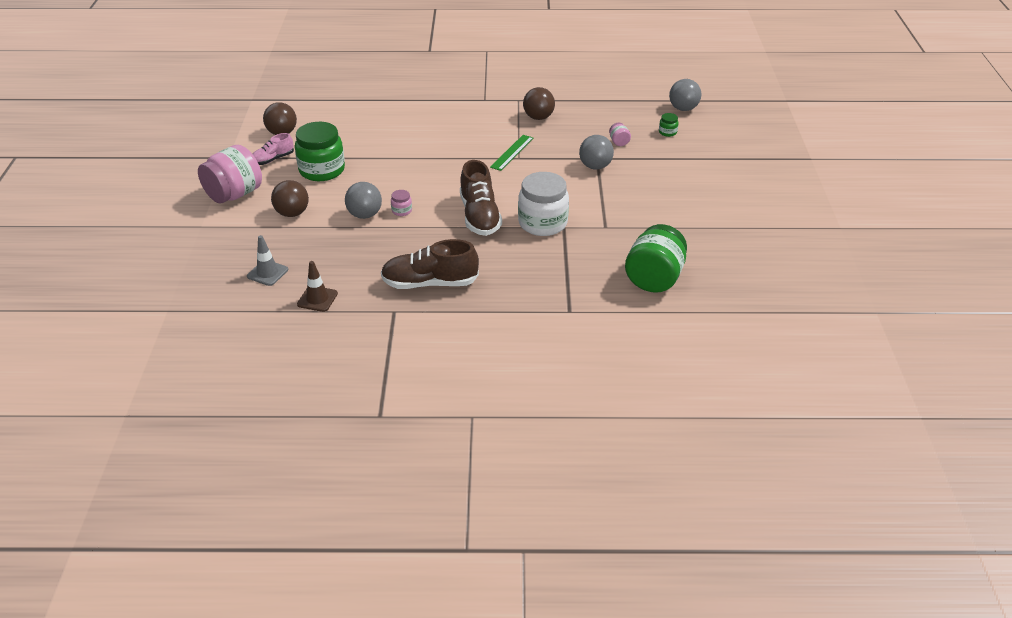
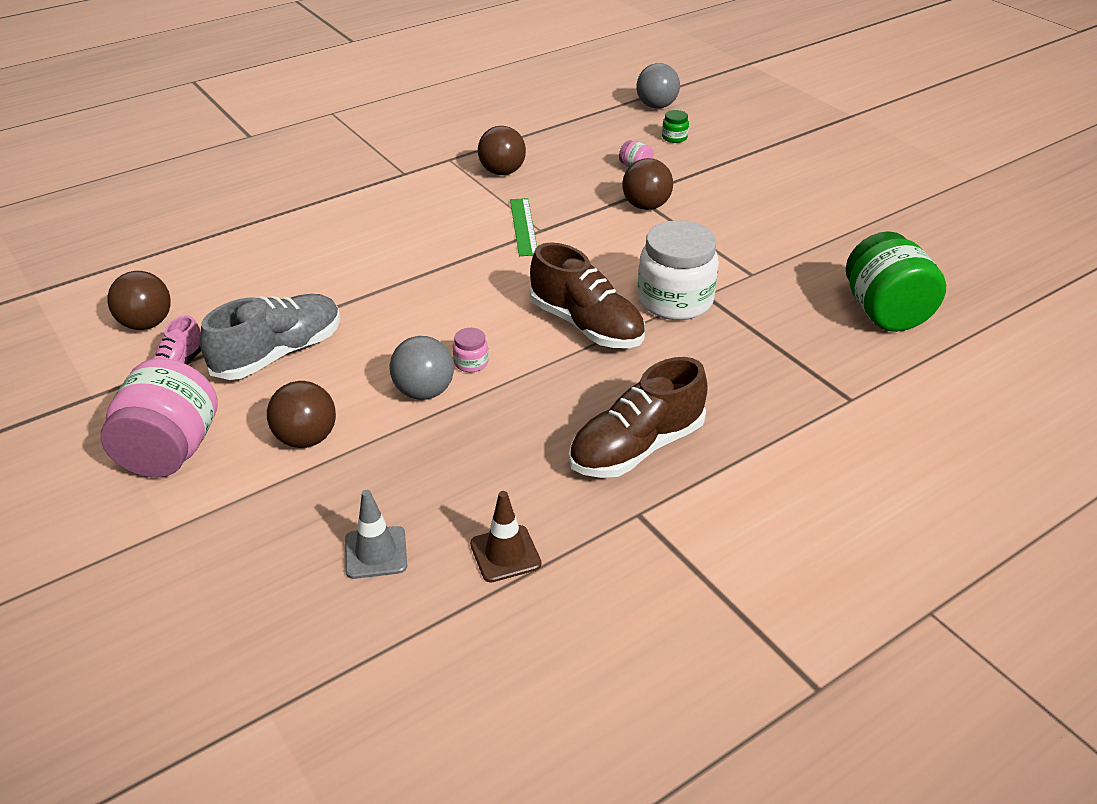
camera: 35 degrees left, 0 degrees up
(322, 170) = (279, 354): green jar -> grey shoe
(595, 166) = (646, 206): grey ball -> brown ball

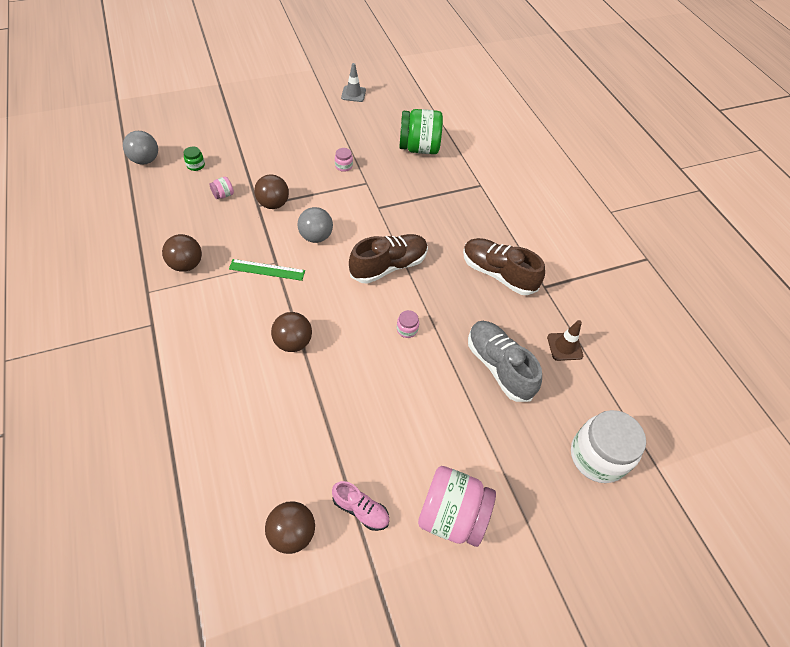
camera: 80 degrees left, 15 degrees up
(279, 354) = (363, 438): grey shoe -> grey shoe (499, 366)
(306, 438) = (457, 429): brown ball -> brown ball (293, 342)
(376, 553) = (557, 405): grey traffic cone -> grey traffic cone (353, 94)
(424, 392) = (428, 359): grey ball -> grey ball (316, 236)
(636, 448) = (498, 274): brown shoe -> brown shoe turned 150 degrees clockwise
(675, 300) = (379, 221): white jar -> white jar (597, 456)
(772, 247) = (343, 166): none -> pink jar

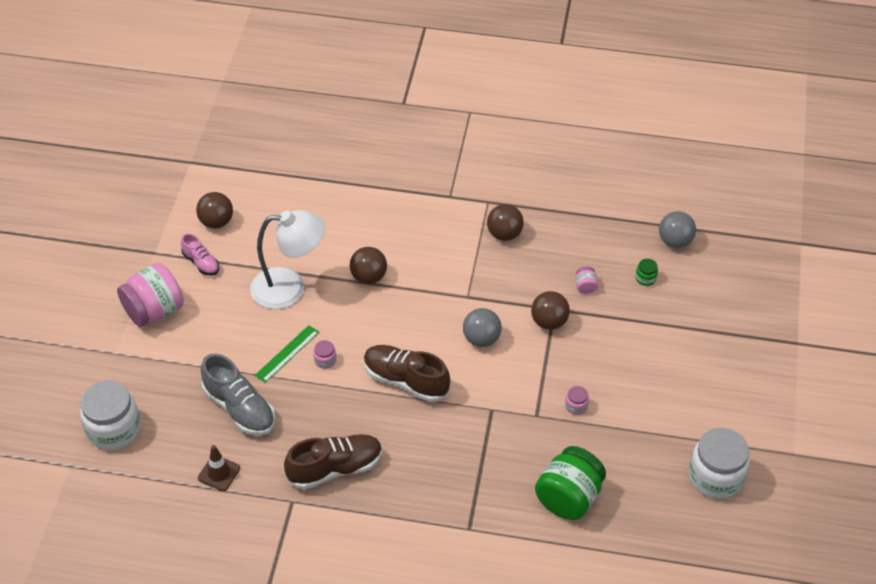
camera: 125 degrees right, 5 degrees down
(267, 270) = (462, 287): green ruler -> green ruler (287, 353)
(344, 401) = (290, 288): none -> white lamp
(353, 94) = (715, 477): grey traffic cone -> white jar
(360, 509) = (201, 263): pink shoe -> pink shoe turned 105 degrees counterclockwise
(388, 266) = (406, 380): brown shoe -> brown shoe turned 120 degrees clockwise
(499, 366) = (239, 408): grey shoe -> grey shoe turned 45 degrees clockwise

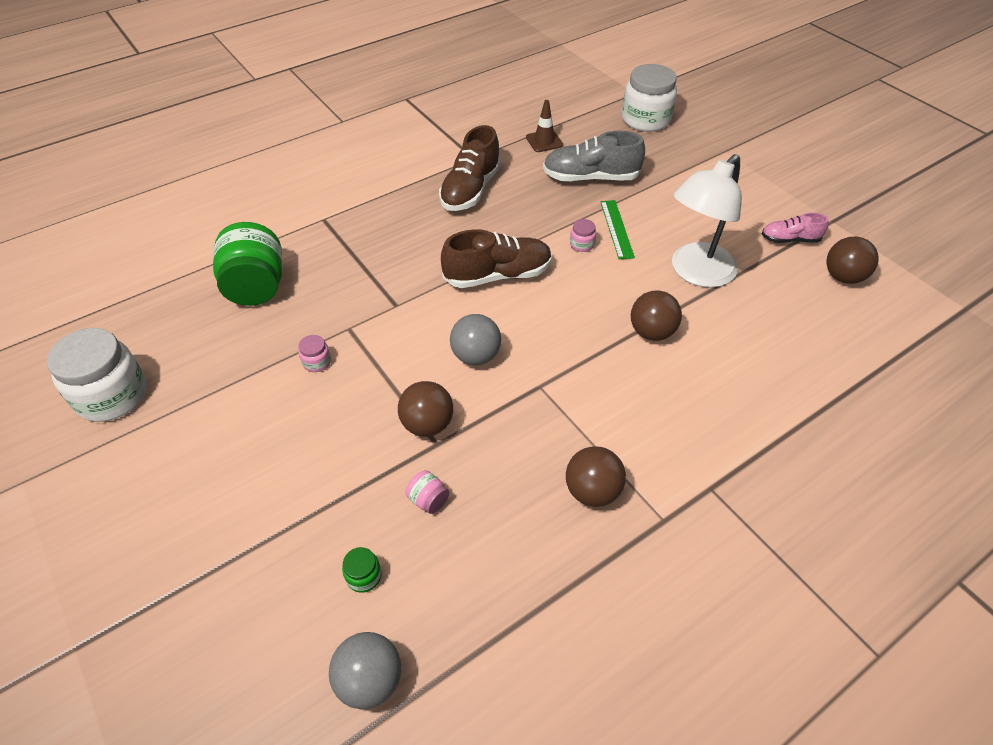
camera: 135 degrees right, 0 degrees up
(154, 311) = (752, 188): pink jar -> none

